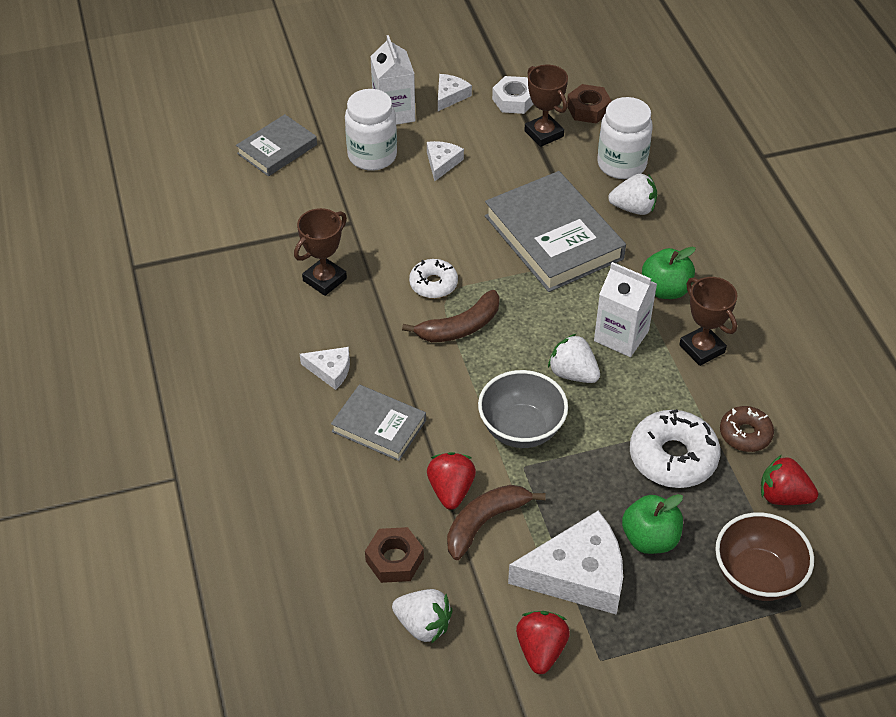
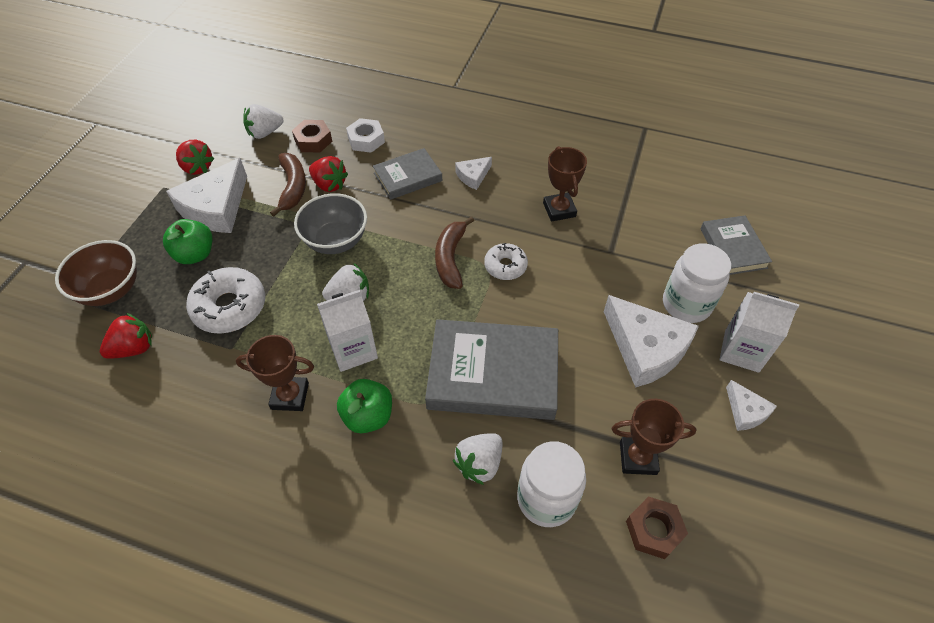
camera: 125 degrees right, 5 degrees up
(442, 163) = (645, 348): white cheese -> white cheese, size x2.01
(514, 100) = (708, 465): white nut -> white nut (366, 140)
(745, 434) = (197, 364): brown donut -> none

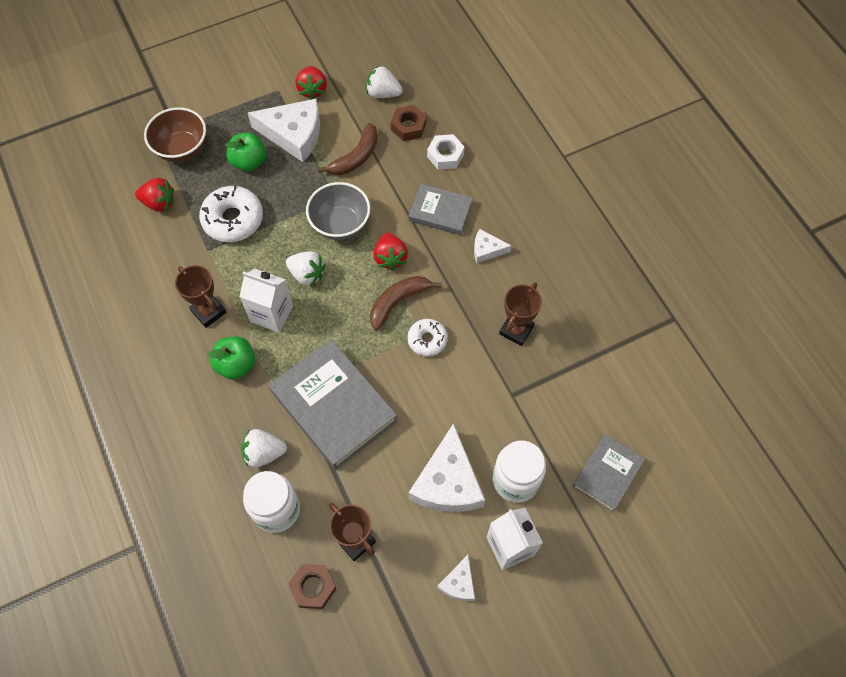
camera: 45 degrees right, 10 degrees up
(216, 207) = (294, 134): white cheese -> white cheese turned 150 degrees counterclockwise
(329, 184) = (381, 174): red strawberry -> red strawberry (390, 258)

